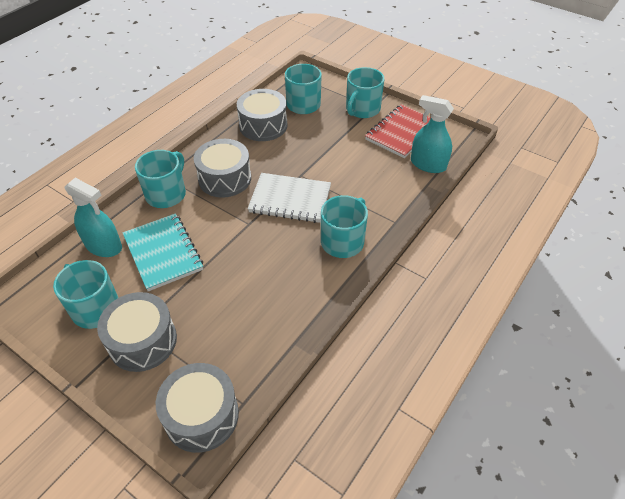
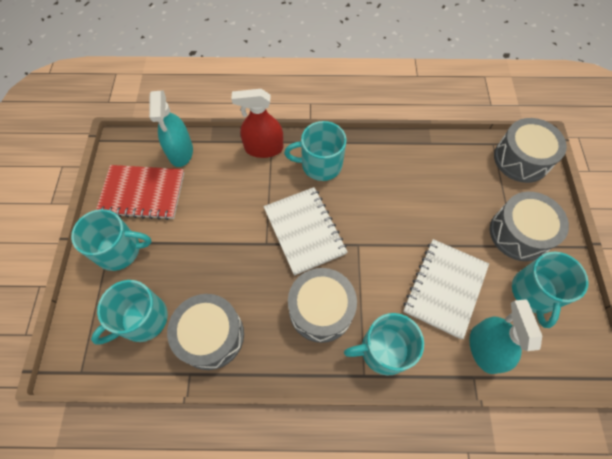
camera: 125 degrees left, 15 degrees up
(163, 253) = (445, 288): turquoise notebook -> white notebook
(392, 213) = (264, 148): none -> red spray bottle

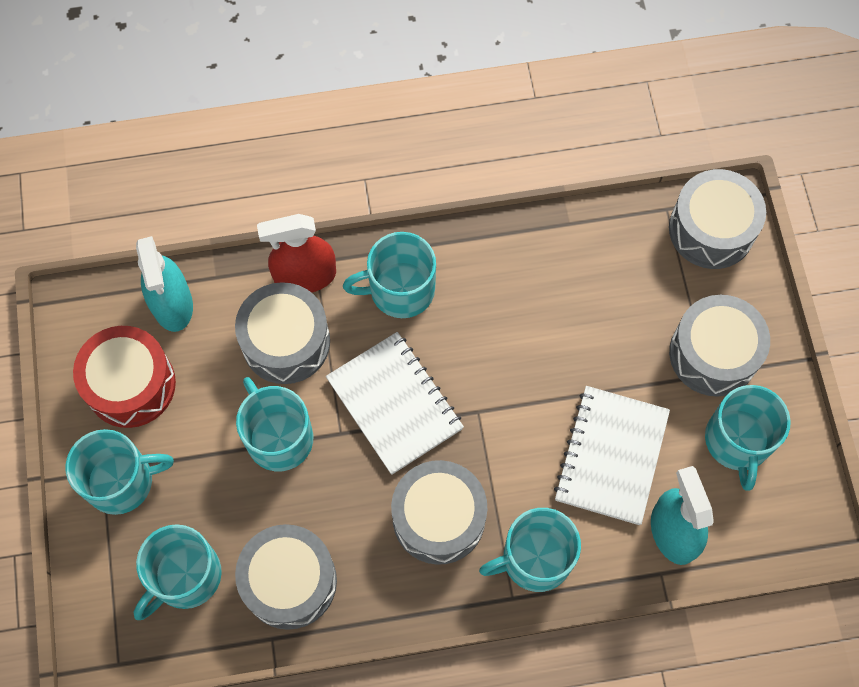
camera: 10 degrees left, 5 degrees up
(142, 193) = (130, 384): red notebook -> red drum
(226, 239) = (278, 437): none -> turquoise mug
(244, 183) = (286, 342): none -> grey drum

